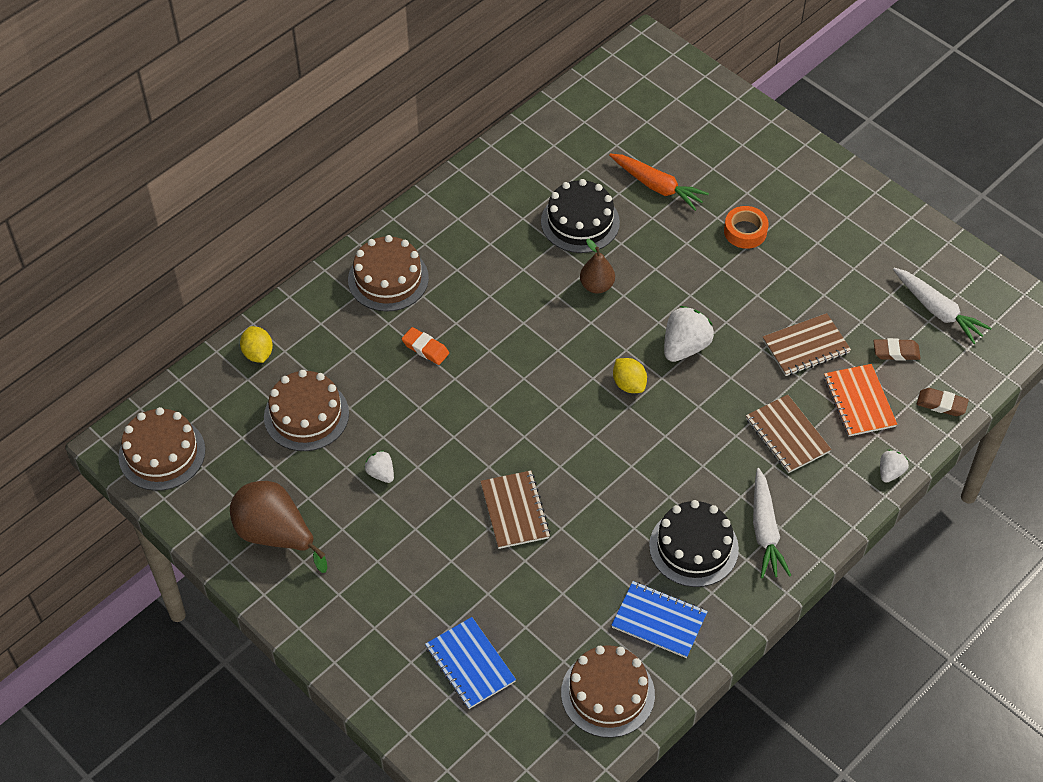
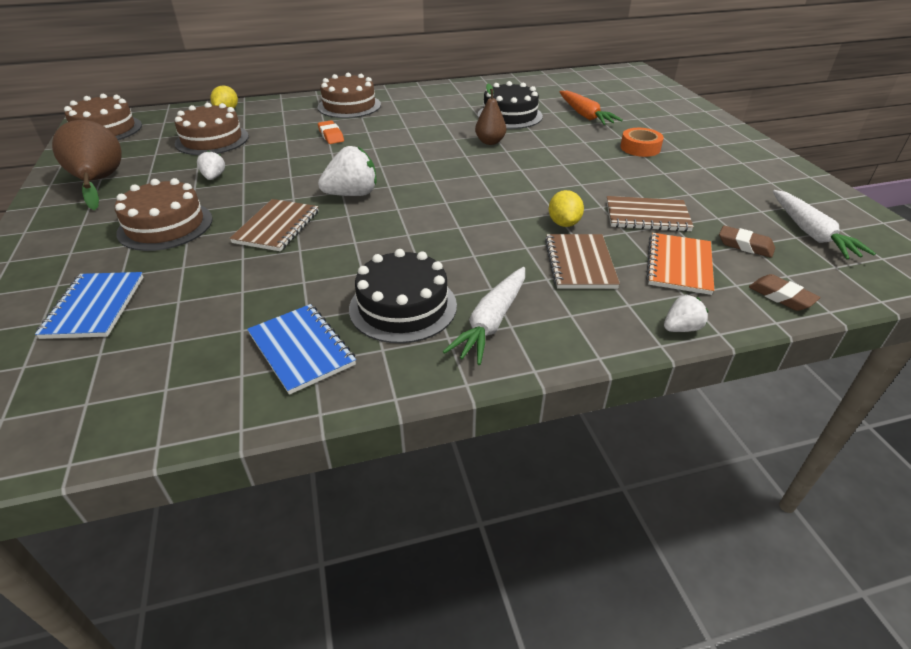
camera: 30 degrees right, 15 degrees down
(607, 693) = (172, 388): brown cake -> brown cake (165, 226)
(629, 384) = (460, 191): yellow lemon -> yellow lemon (564, 223)
(685, 347) = (530, 186): white strawberry -> white strawberry (352, 194)

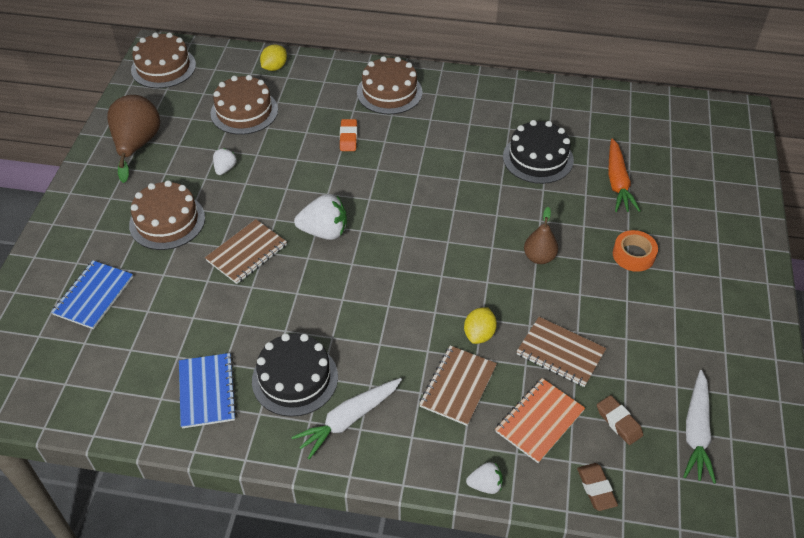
camera: 25 degrees right, 10 degrees up
(490, 142) = (490, 196): brown pear -> brown pear (539, 257)

